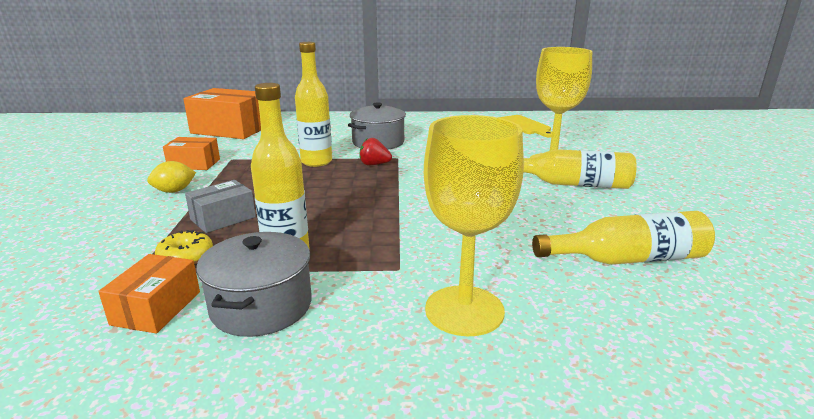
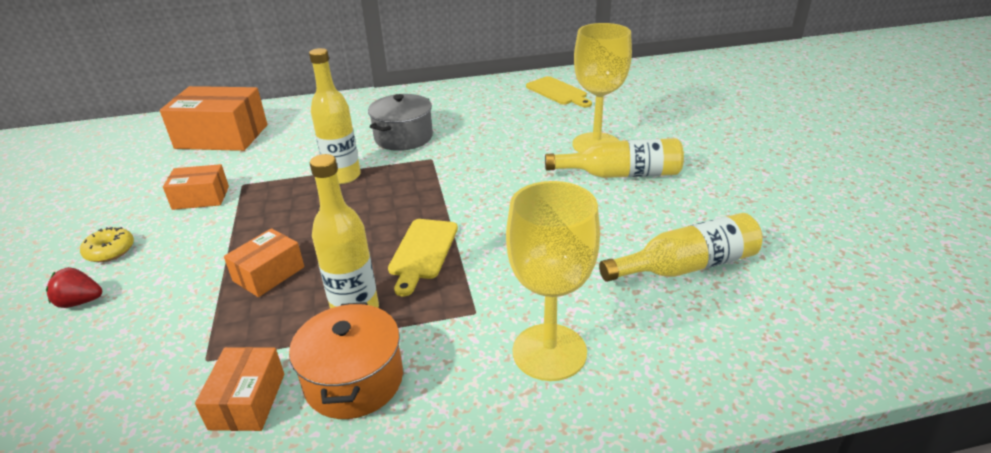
camera: 10 degrees left, 10 degrees up
(174, 191) = (196, 242): yellow lemon -> none
(186, 256) = (249, 332): yellow donut -> yellow donut (110, 251)
(223, 218) = (268, 274): grey box -> orange box
(261, 306) = (354, 380): grey pot -> orange pot
(365, 218) = (422, 252): none -> yellow cutting board
(374, 164) = (409, 172): red strawberry -> red strawberry (80, 302)

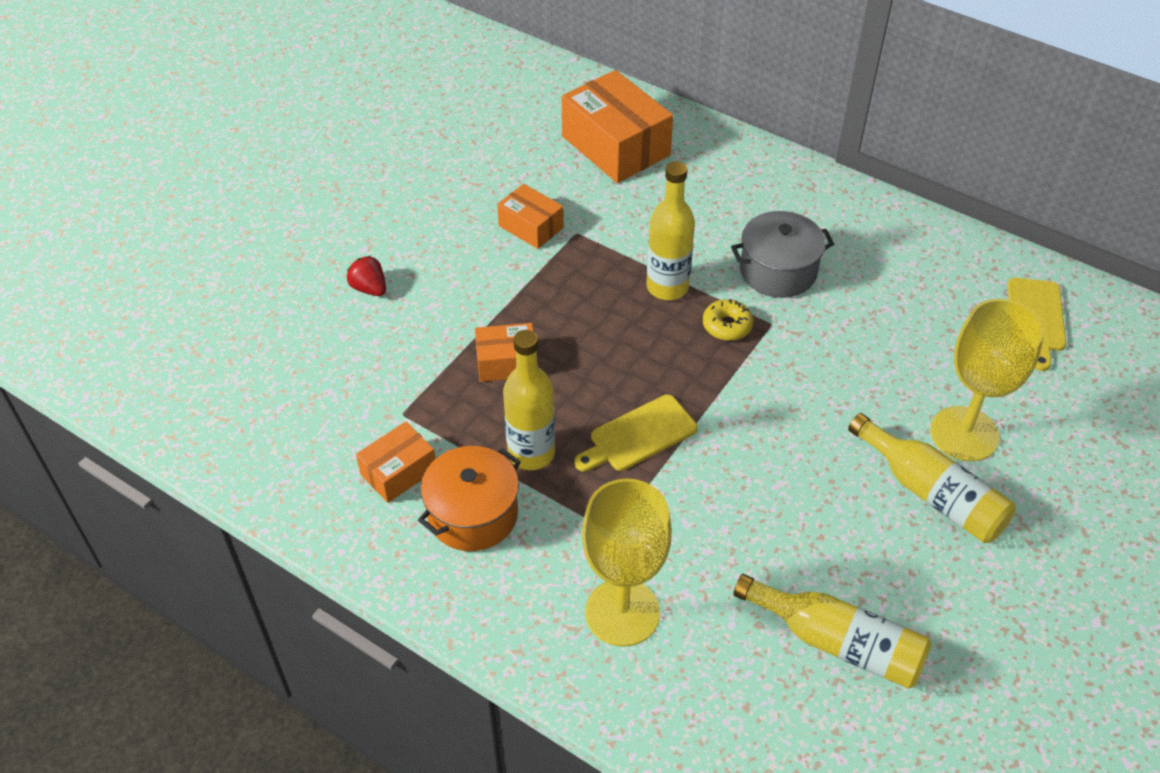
camera: 45 degrees right, 15 degrees up
(110, 251) = (423, 245): yellow donut -> yellow donut (727, 325)

